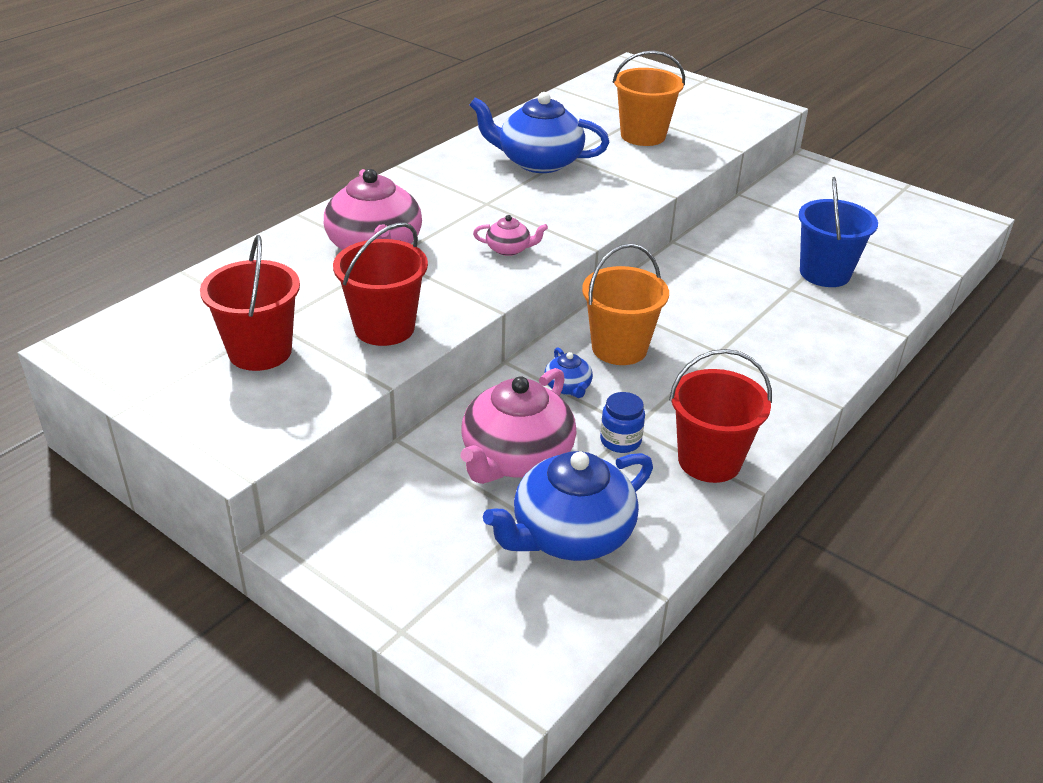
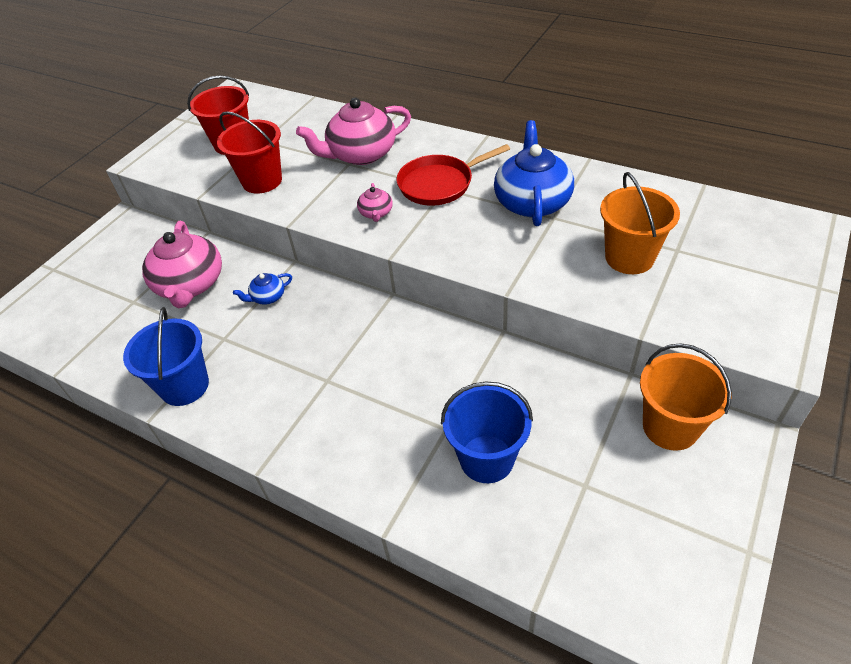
camera: 85 degrees right, 10 degrees up
(475, 205) = (439, 184): none -> red pan
(515, 457) = (190, 285): pink teapot -> pink teapot turned 120 degrees counterclockwise
(570, 534) = (116, 322): blue teapot -> none
(619, 348) = (321, 317): orange bucket -> orange bucket (670, 427)
(620, 440) = (207, 333): blue jar -> none
(709, 461) = (184, 386): red bucket -> blue bucket

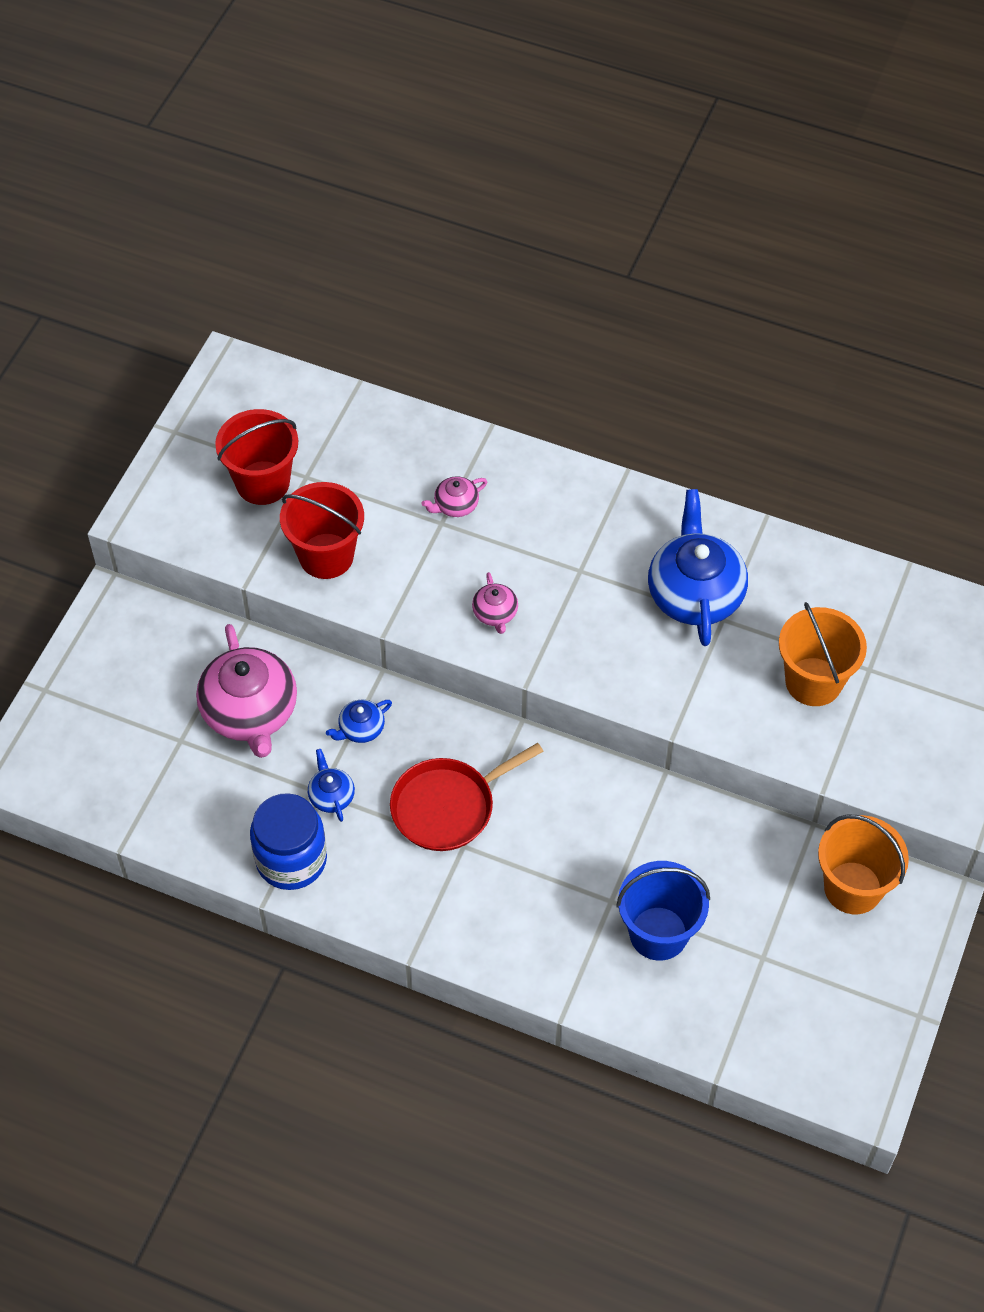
camera: 10 degrees left, 10 degrees up
(184, 386) = (291, 859): blue bucket -> blue jar
(231, 341) = (331, 795): none -> blue teapot
(361, 154) = (455, 505): pink teapot -> pink teapot, size x0.46
(439, 184) = (571, 562): red pan -> red pan (447, 807)

